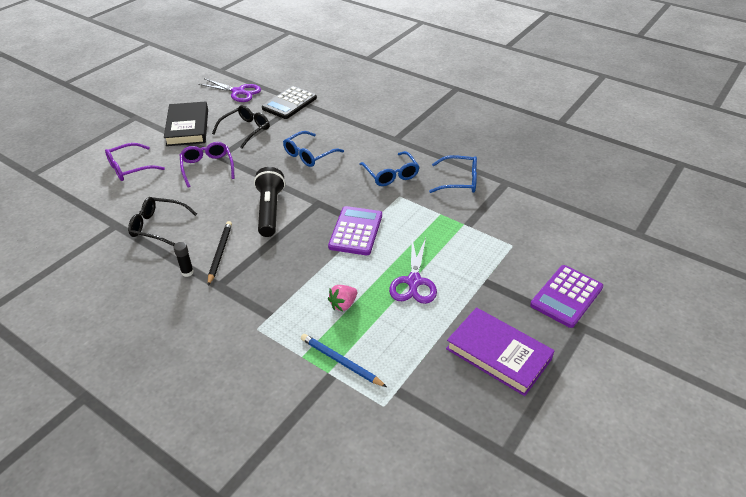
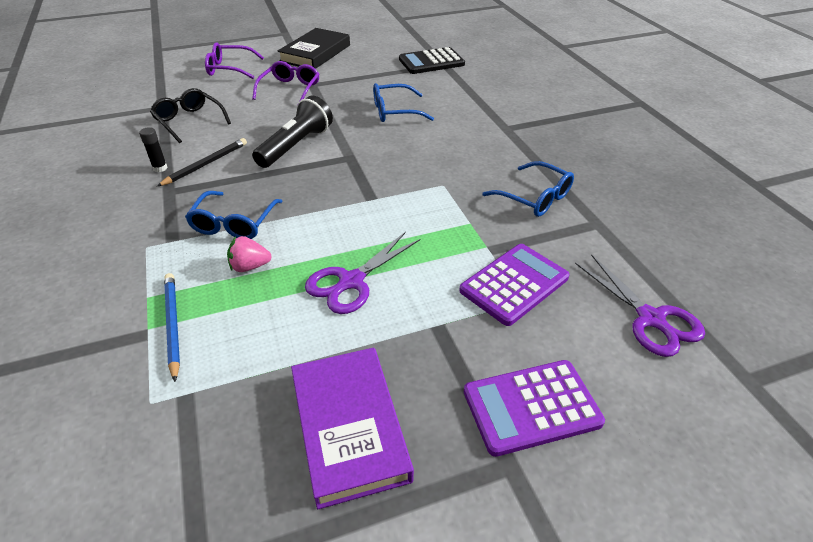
camera: 35 degrees right, 0 degrees up
(238, 92) = (395, 39): purple scissors -> purple scissors (651, 319)
(246, 130) = (362, 71): black glasses -> none
(356, 231) = (353, 200): purple calculator -> purple calculator (514, 284)
(391, 175) = (459, 160): blue glasses -> blue glasses (234, 223)

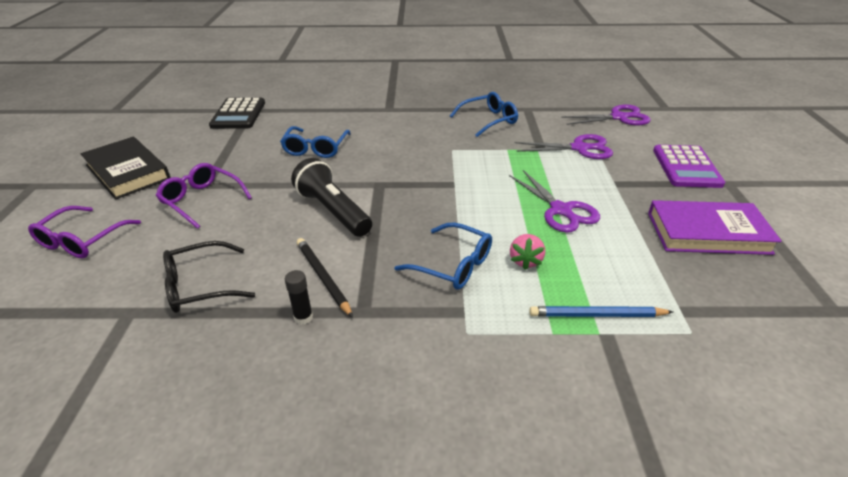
camera: 70 degrees left, 5 degrees down
(514, 284) = (580, 148): purple calculator -> purple scissors

